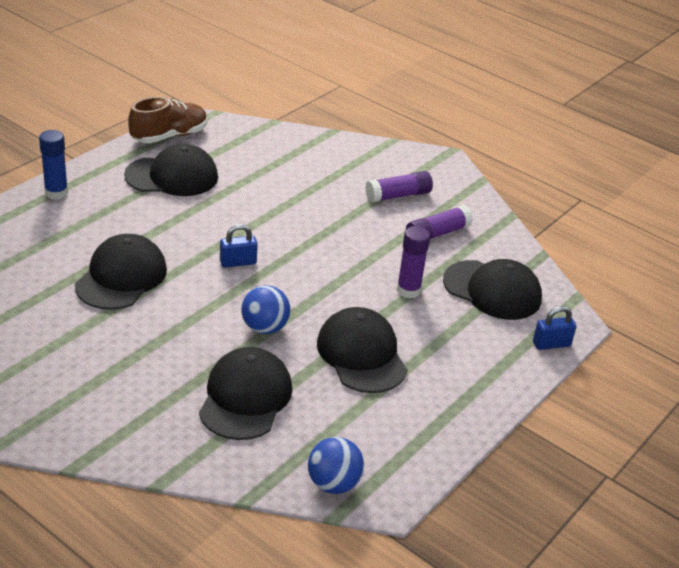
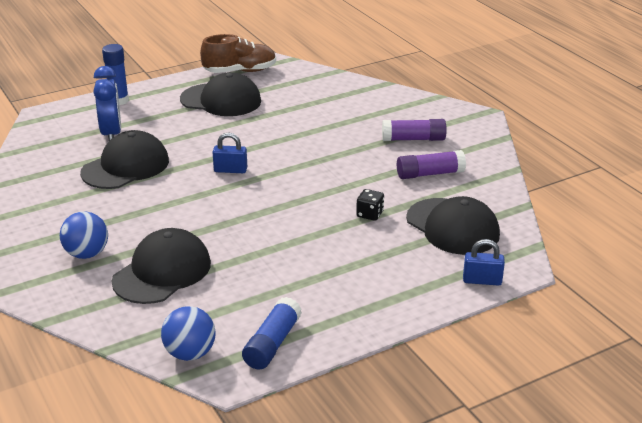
camera: 25 degrees right, 5 degrees down
(77, 238) = (111, 134): none -> blue clock
(264, 328) = (217, 222): blue ball -> blue ball (87, 254)
(361, 354) = (289, 257): black cap -> none
(405, 454) = (272, 343): none -> blue glue stick
(408, 290) = (370, 214): purple glue stick -> black dice

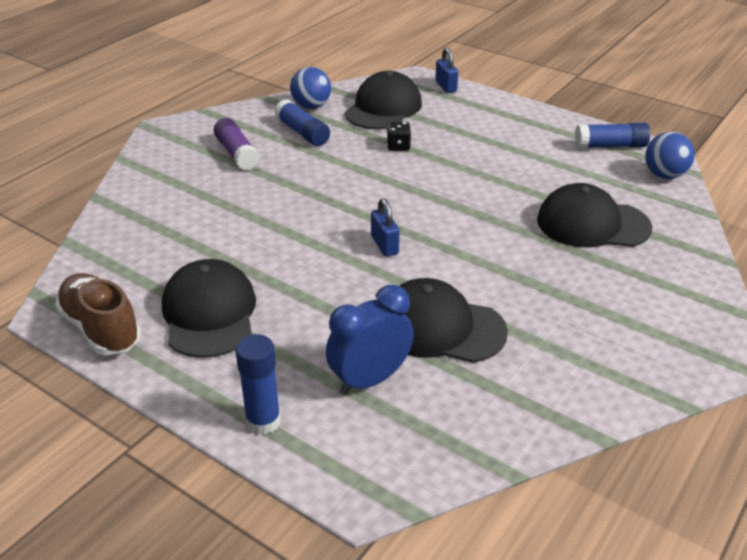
camera: 115 degrees left, 5 degrees up
(87, 254) = (619, 280): blue ball -> blue ball (311, 106)
(429, 174) = (302, 133): purple glue stick -> blue glue stick

